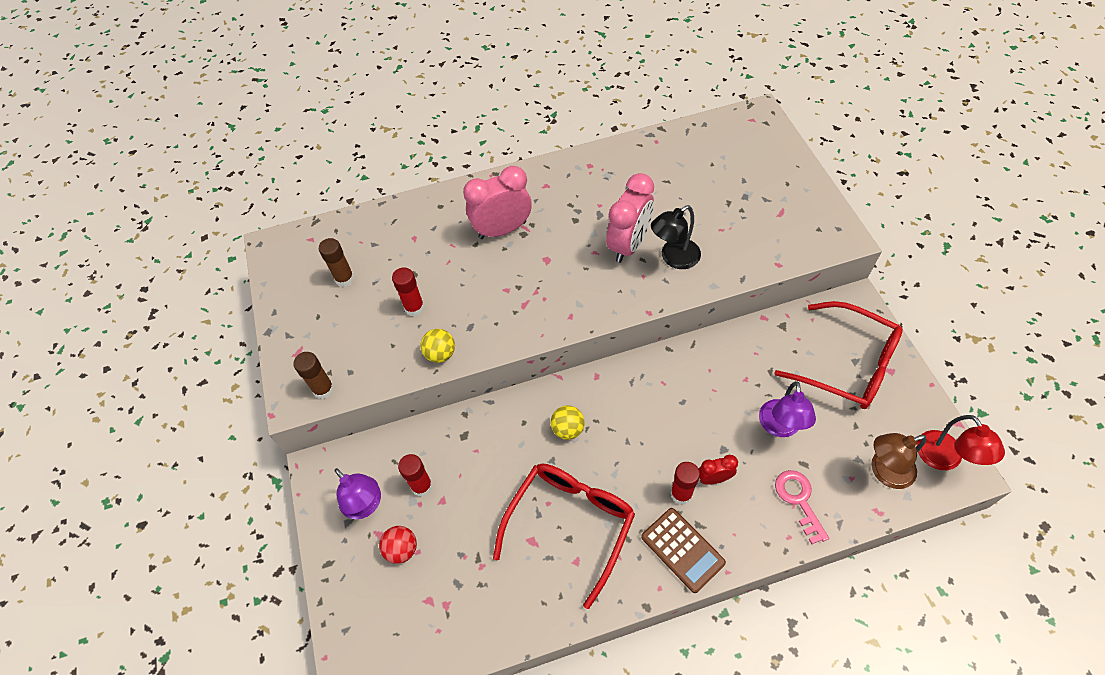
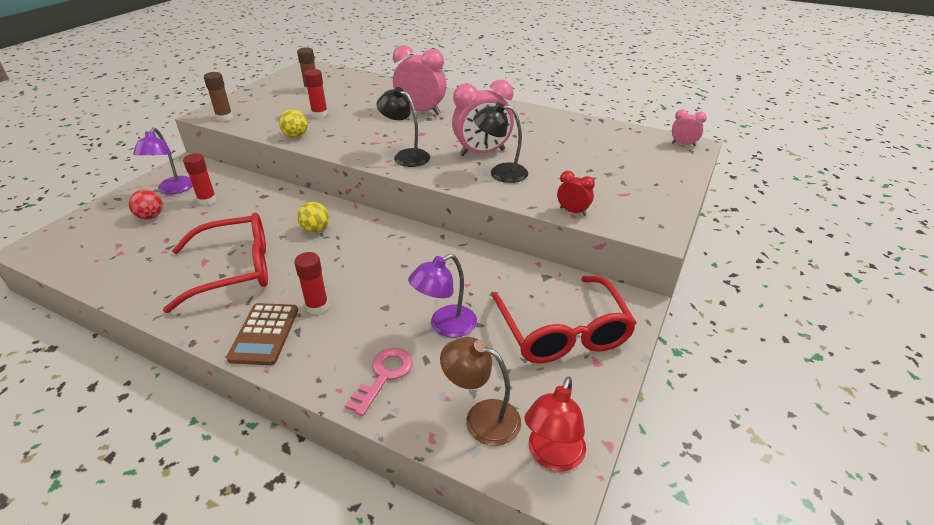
camera: 40 degrees right, 20 degrees down
(576, 299) = (406, 156): none -> black lamp
(714, 478) = (351, 316): red clock -> red clock (572, 211)
(752, 118) = (683, 144): none -> pink clock

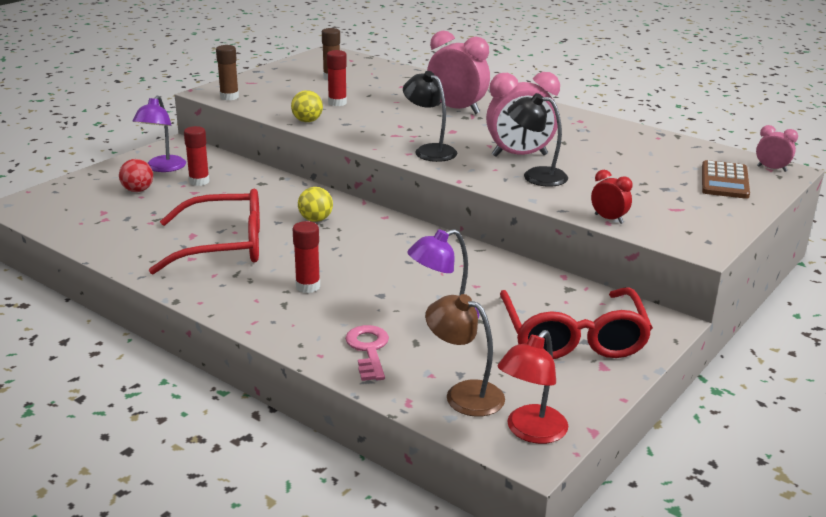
camera: 10 degrees right, 10 degrees down
(264, 334) = (249, 302): brown calculator -> brown calculator (724, 181)
(384, 376) = (368, 350): pink key -> pink key turned 45 degrees counterclockwise

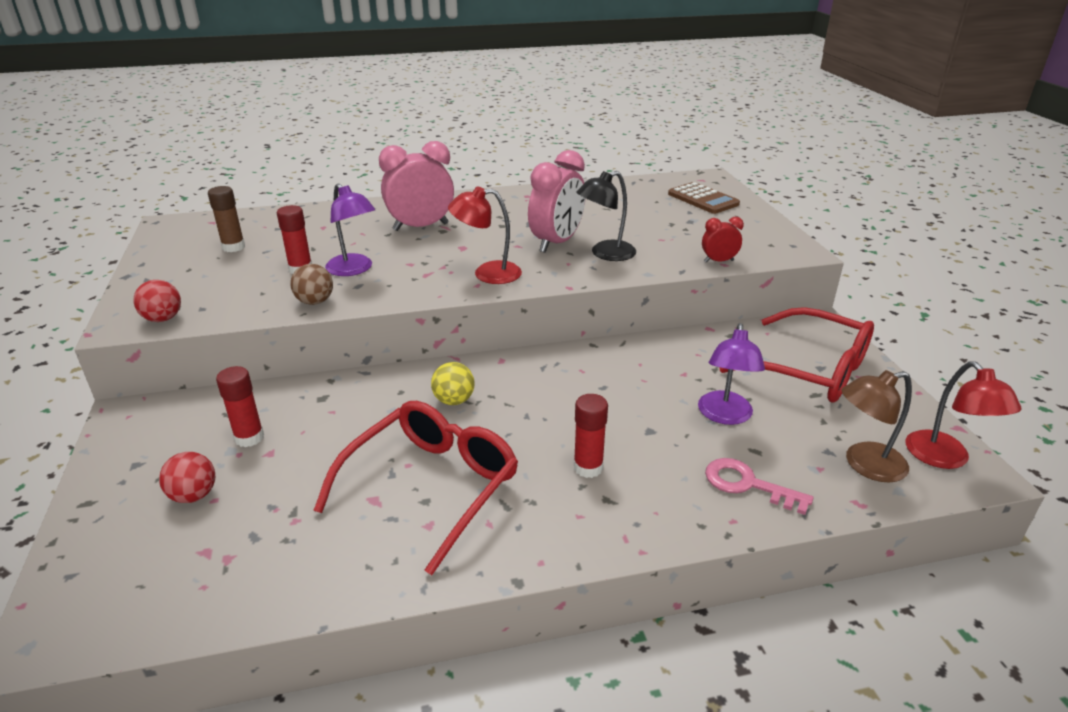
camera: 50 degrees left, 5 degrees up
(162, 168) = (168, 450): purple lamp -> purple lamp (354, 270)
(229, 97) = (163, 319): brown glue stick -> red ball
(307, 121) = (315, 302): yellow ball -> brown ball
(429, 150) = (487, 273): black lamp -> red lamp
(771, 169) = (702, 179): pink clock -> none

